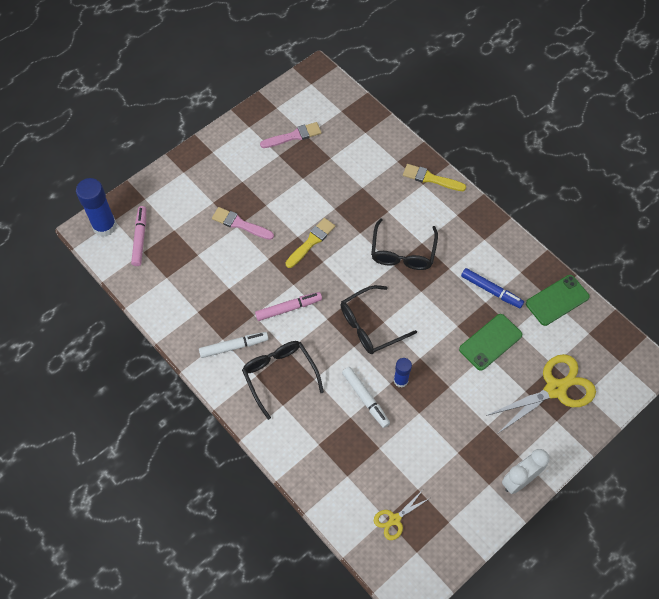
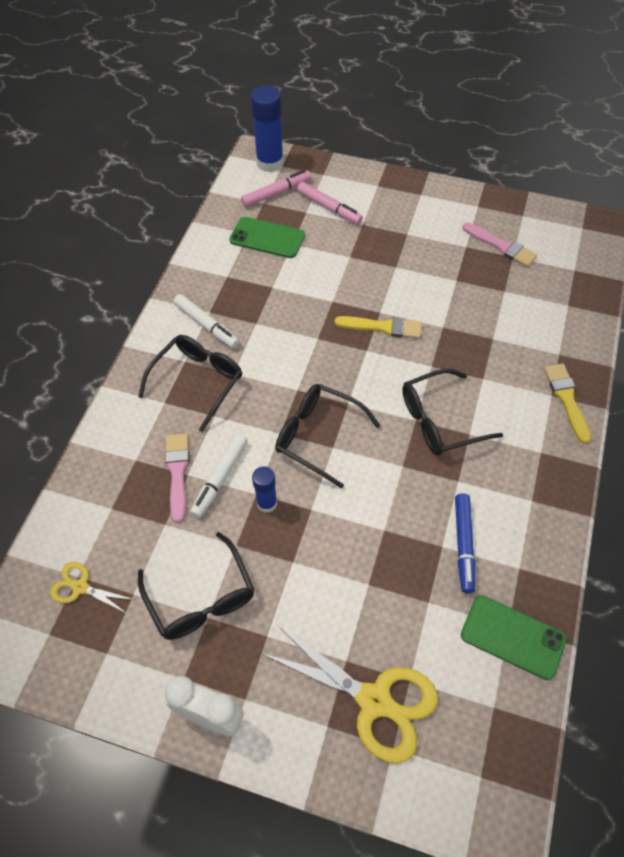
camera: 60 degrees right, 5 degrees down
(240, 224) = (355, 258): pink brush -> pink brush (177, 473)
(288, 308) = (285, 349): pink marker -> pink marker (329, 208)
(443, 450) = (201, 598): none -> black glasses
(490, 342) = (388, 581): green phone -> green phone (267, 238)

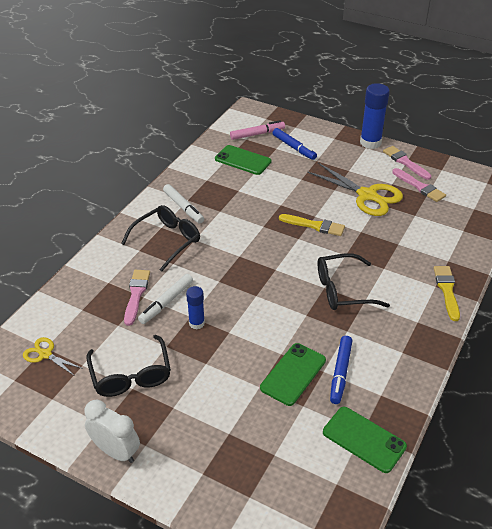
camera: 10 degrees right, 15 degrees down
(270, 163) = (257, 115): blue glue stick -> blue glue stick (370, 143)
(318, 436) = (247, 287): black glasses -> none
(329, 208) = (294, 147): pink marker -> blue marker
(374, 700) = (243, 463): yellow scissors -> yellow scissors (367, 195)
(406, 558) = (293, 374): none -> green phone
(475, 211) = (405, 162): none -> pink brush

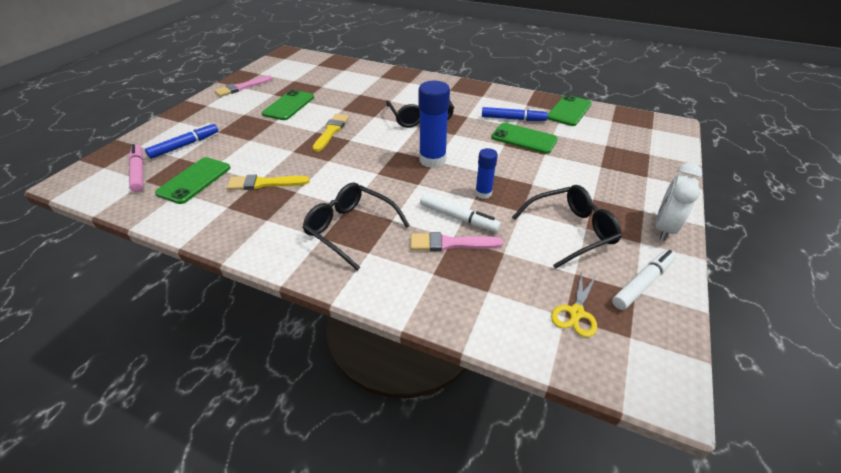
camera: 95 degrees left, 0 degrees up
(183, 207) = (283, 222): white marker -> white marker (642, 283)
(367, 195) = (288, 105): yellow scissors -> green phone
(370, 143) = (199, 102): blue glue stick -> blue glue stick (432, 160)
(419, 187) = (282, 83): pink brush -> none
(447, 290) = (414, 78): yellow brush -> yellow brush (264, 183)

